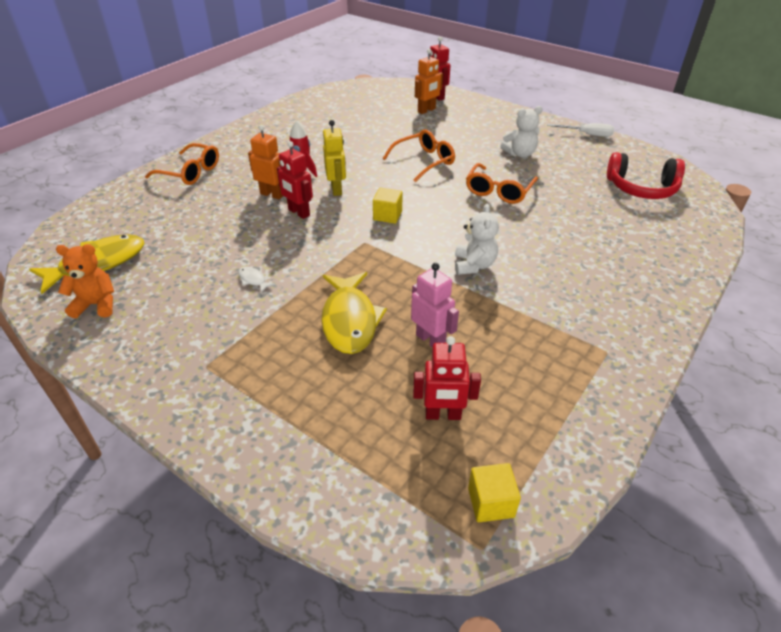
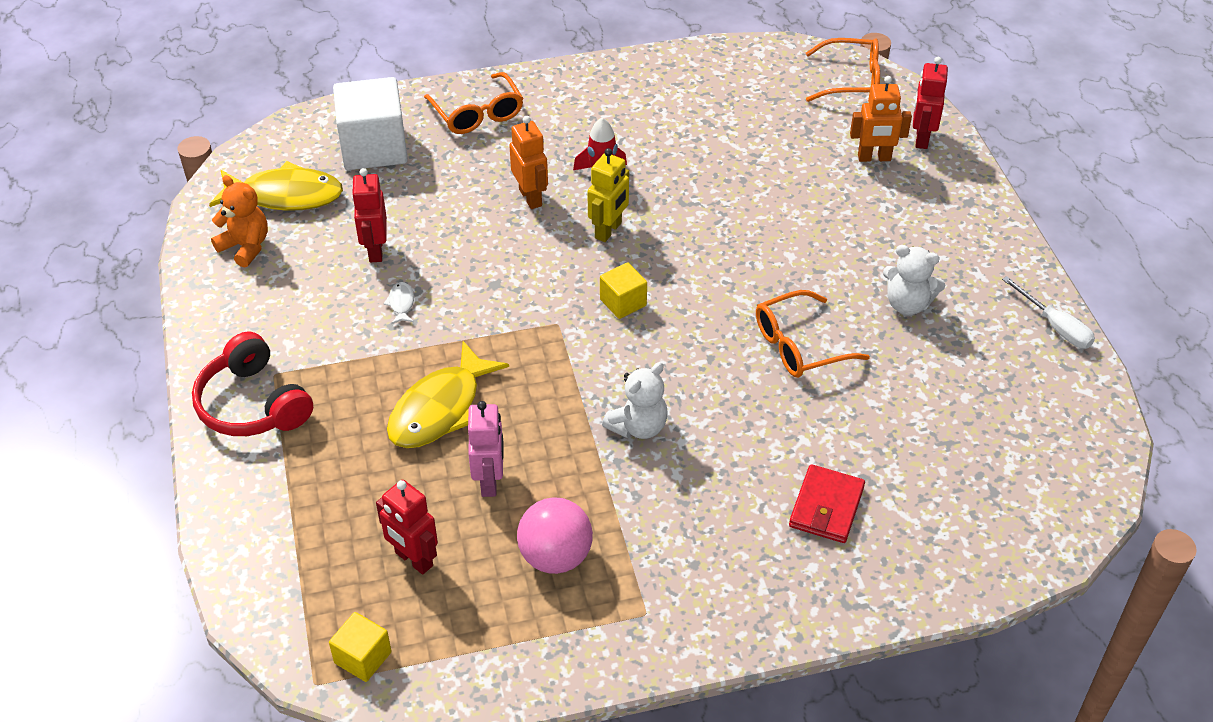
camera: 40 degrees right, 5 degrees up
(138, 213) = (374, 148): none -> white cube
(298, 212) = (532, 241): red robot -> red robot (375, 250)
(424, 161) = (763, 246): orange glasses -> orange glasses (851, 80)
(521, 355) = (555, 556): none -> pink ball
(610, 248) = (826, 507): none -> red wallet
(641, 188) = (1000, 455): red headphones -> red headphones (253, 404)

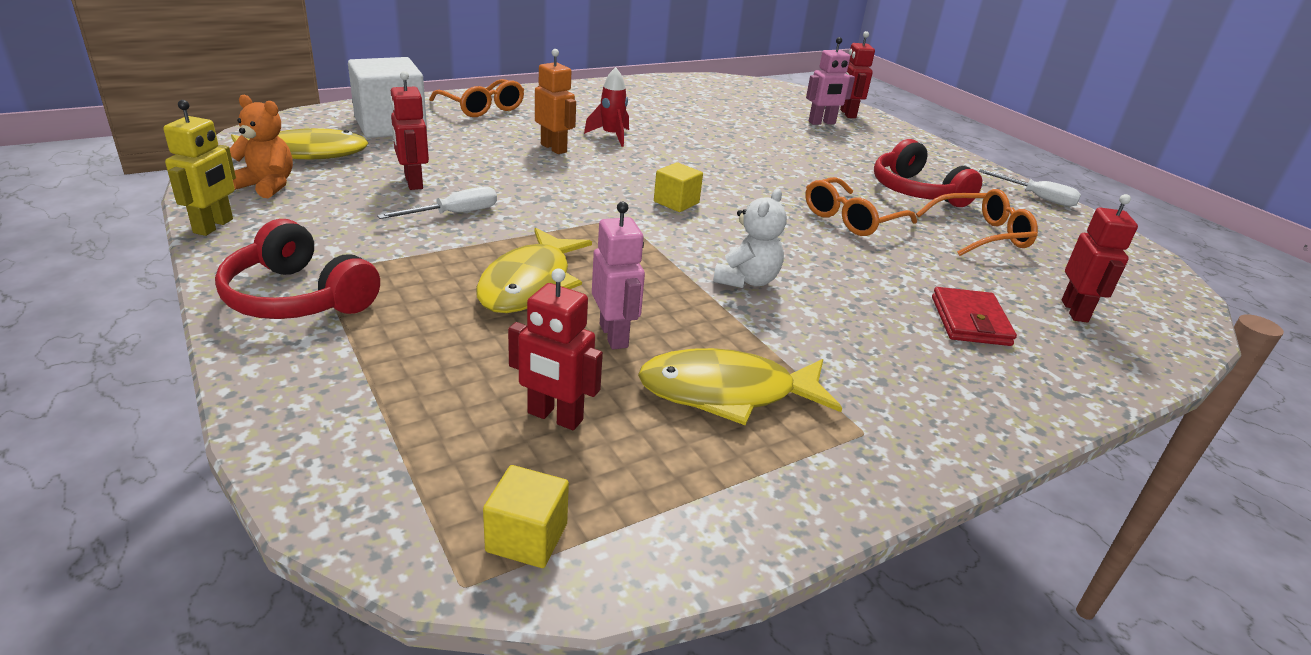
camera: 20 degrees left, 15 degrees down
(401, 303) = (454, 214): white fish -> white screwdriver
(555, 556) = (727, 392): pink ball -> yellow fish
(608, 230) = (636, 163): yellow robot -> yellow robot (214, 226)
(851, 80) = (774, 90): orange glasses -> orange glasses (981, 234)
(874, 158) = (822, 123): orange robot -> pink robot
(907, 304) = (916, 191): white teddy bear -> red headphones
(948, 508) = (1075, 311): none -> red robot

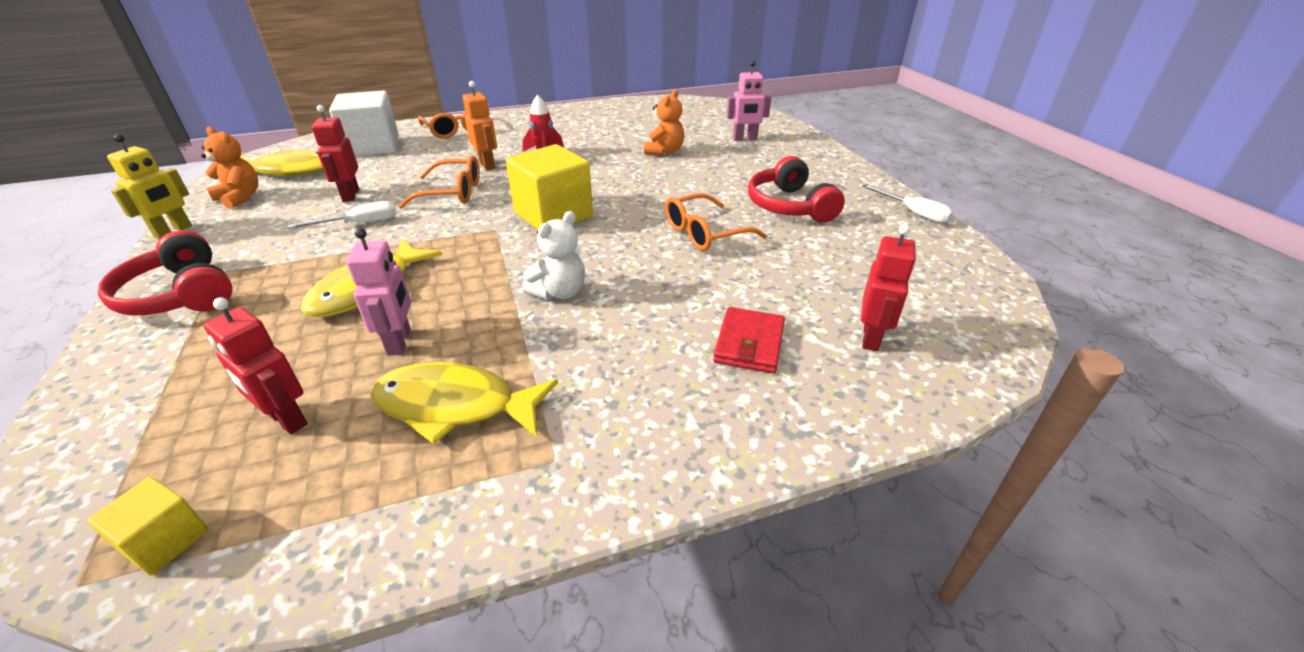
camera: 15 degrees right, 5 degrees up
(676, 202) = (553, 215): yellow cube -> yellow cube, size x1.99
(746, 135) = (664, 151): none -> orange teddy bear
(847, 114) = (776, 130): red robot -> none
(981, 234) = (826, 251): orange glasses -> orange glasses (452, 193)

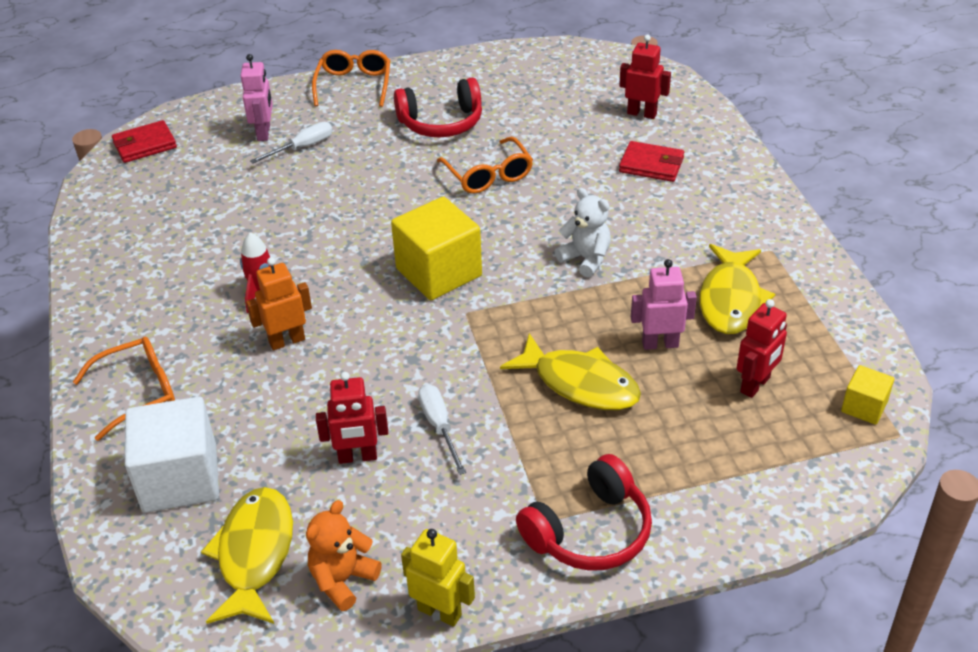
camera: 85 degrees left, 5 degrees up
(452, 193) = (368, 360): orange glasses -> orange glasses (354, 85)
(664, 151) = (285, 193): orange teddy bear -> none
(717, 108) = (145, 145): none -> red wallet
(913, 213) = (464, 61): white screwdriver -> white screwdriver (302, 147)

